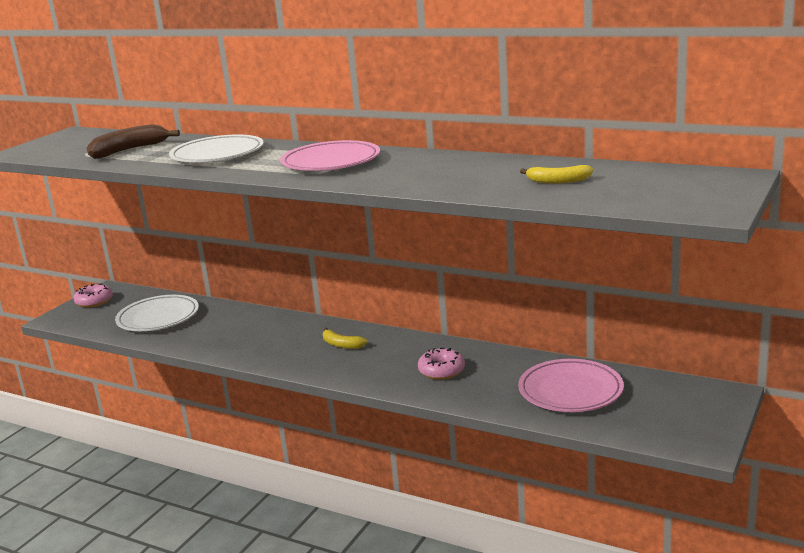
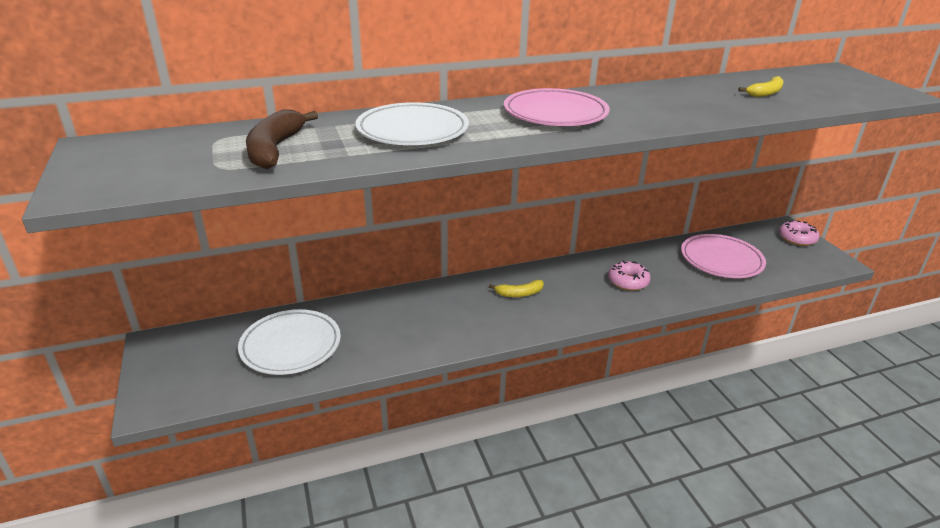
camera: 50 degrees left, 10 degrees up
(94, 301) = (165, 363): pink donut -> pink donut (797, 238)

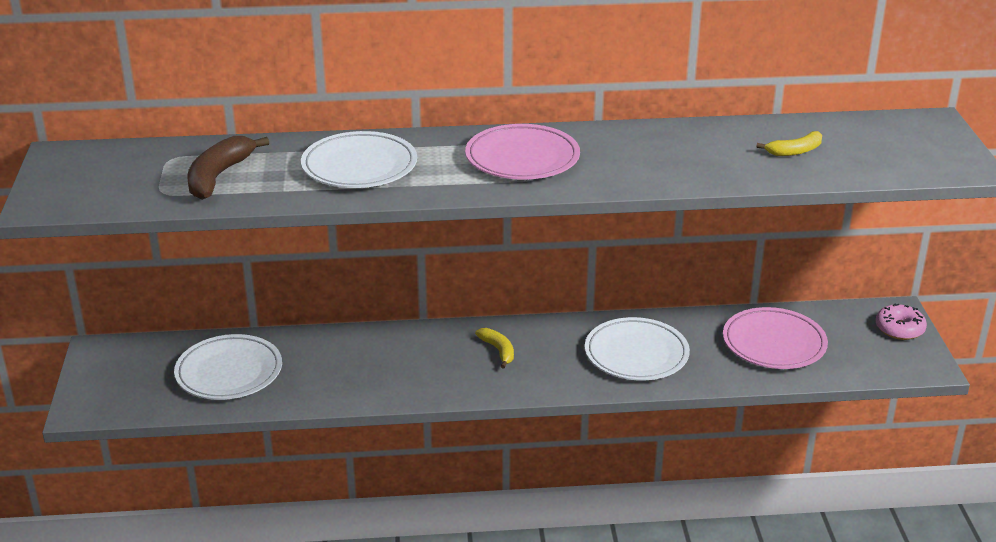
camera: 15 degrees right, 0 degrees up
(519, 293) = (498, 351): yellow banana -> yellow banana turned 120 degrees counterclockwise
(628, 281) = (636, 354): pink donut -> white plate

